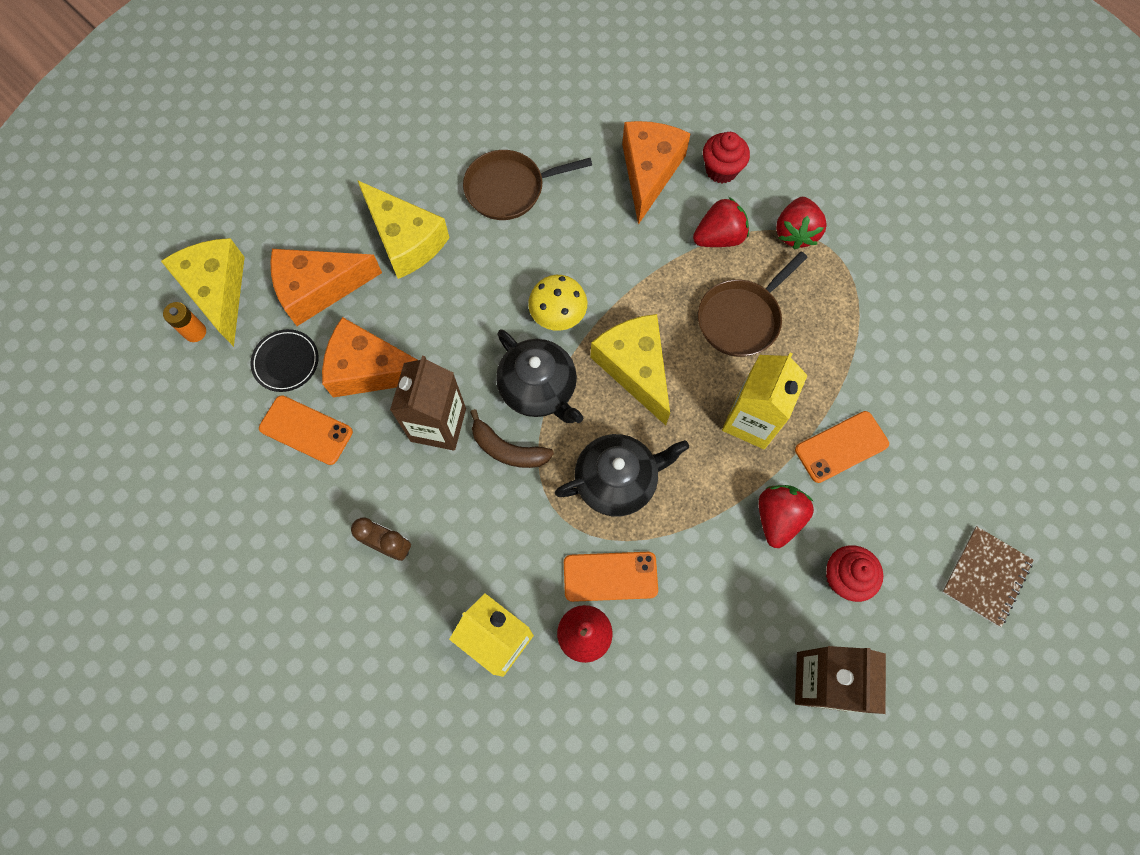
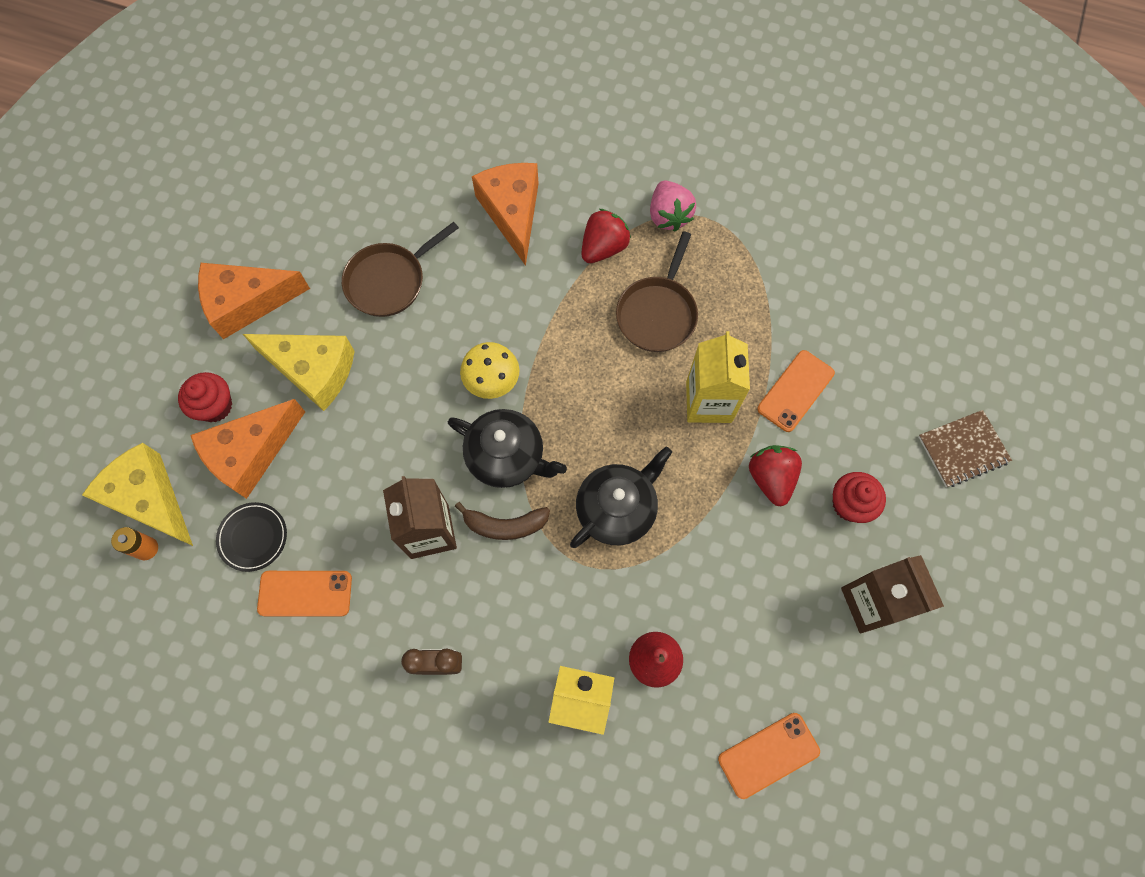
camera: 25 degrees left, 0 degrees up
(371, 369) = (340, 508): orange cheese -> orange cheese (247, 303)
(610, 576) = (652, 597): orange phone -> orange phone (768, 755)
(635, 368) = (585, 399): yellow cheese -> none
(721, 170) = (576, 184): red cupcake -> red cupcake (215, 406)
(795, 233) = (668, 216): red strawberry -> pink strawberry
(985, 576) = (963, 449): brown notebook -> brown notebook turned 60 degrees clockwise

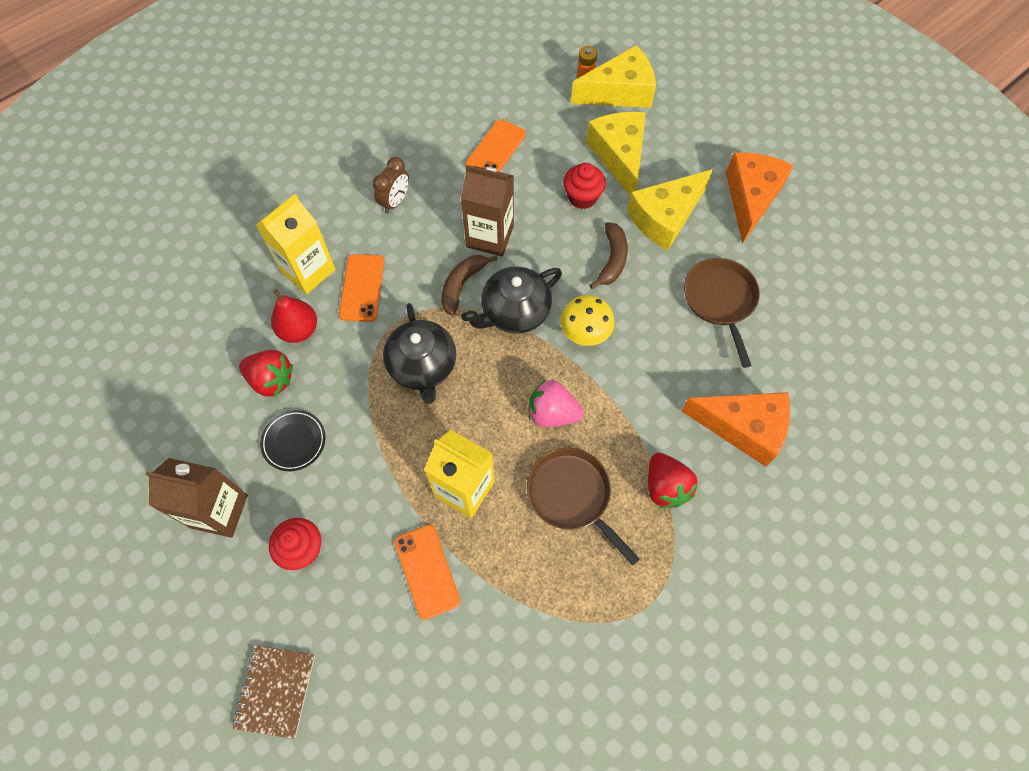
camera: 120 degrees right, 5 degrees down
(215, 406) = (670, 149): red cupcake -> red cupcake (582, 197)
(250, 453) = (619, 156): orange cheese -> yellow cheese
(253, 537) = (555, 136): black plate -> black plate (294, 441)
(393, 396) = (612, 260): none -> brown banana
(668, 216) = (670, 568): pink strawberry -> pink strawberry (552, 413)
(768, 755) = (183, 367): orange phone -> orange phone (362, 288)
(771, 478) = (367, 498): red strawberry -> red strawberry (271, 380)

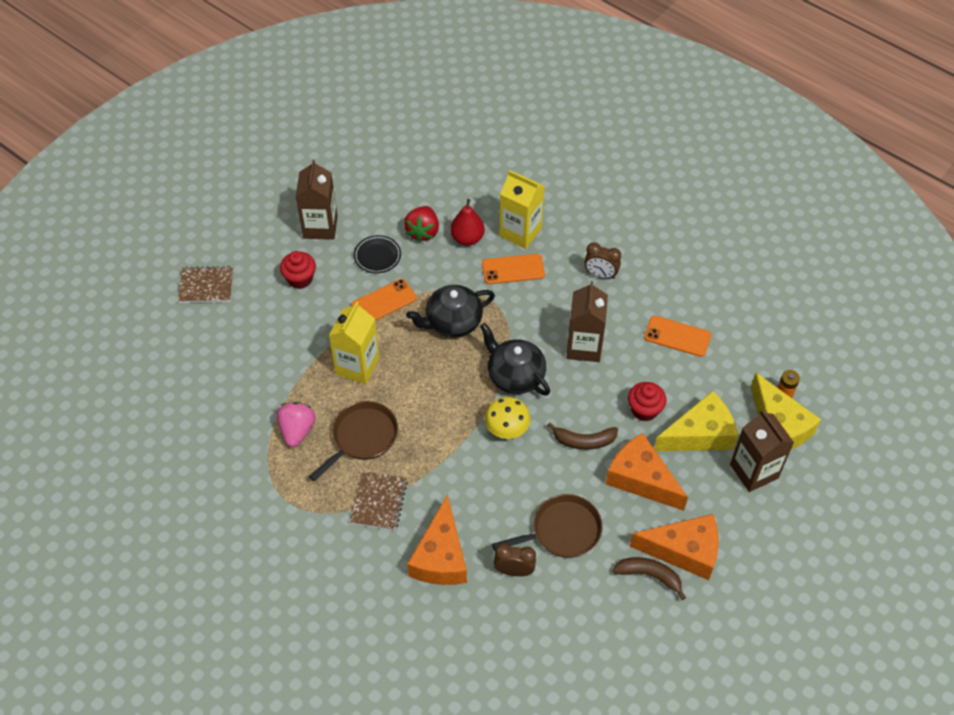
camera: 80 degrees right, 10 degrees down
(427, 571) = (293, 354): orange phone -> orange phone (384, 302)
(462, 285) = (531, 335): brown banana -> brown banana (649, 576)
(552, 413) = (429, 415): pink strawberry -> pink strawberry (297, 430)
(665, 217) = (641, 479): yellow cheese -> orange cheese
(665, 487) = (379, 502): red strawberry -> brown notebook
(667, 123) = (754, 471): none -> brown carton
(764, 355) = (514, 571): none -> brown clock

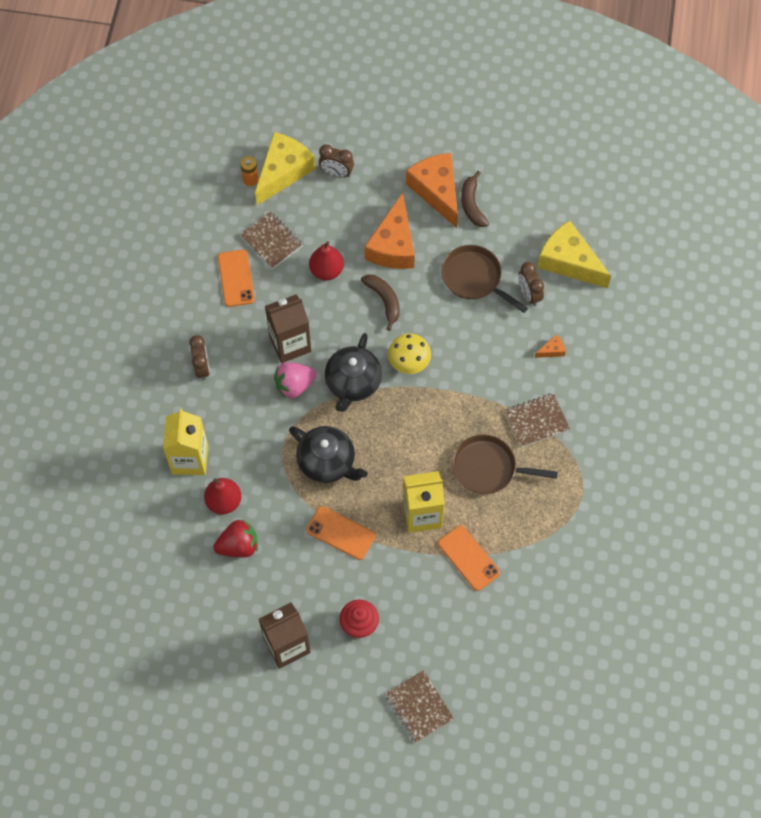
camera: 120 degrees left, 10 degrees up
(297, 430) = (515, 524): pink strawberry -> pink strawberry (294, 385)
(377, 256) = (291, 570): black plate -> none
(441, 557) = (552, 350): orange cheese -> orange cheese, size x0.40
(513, 269) = (238, 442): orange phone -> orange phone (468, 558)
(644, 410) = (326, 270): red cupcake -> red pear
(700, 434) = (325, 222): yellow cheese -> yellow cheese (569, 262)
(703, 381) = (271, 241): none -> brown notebook
(754, 471) = (336, 173): brown carton -> brown clock

